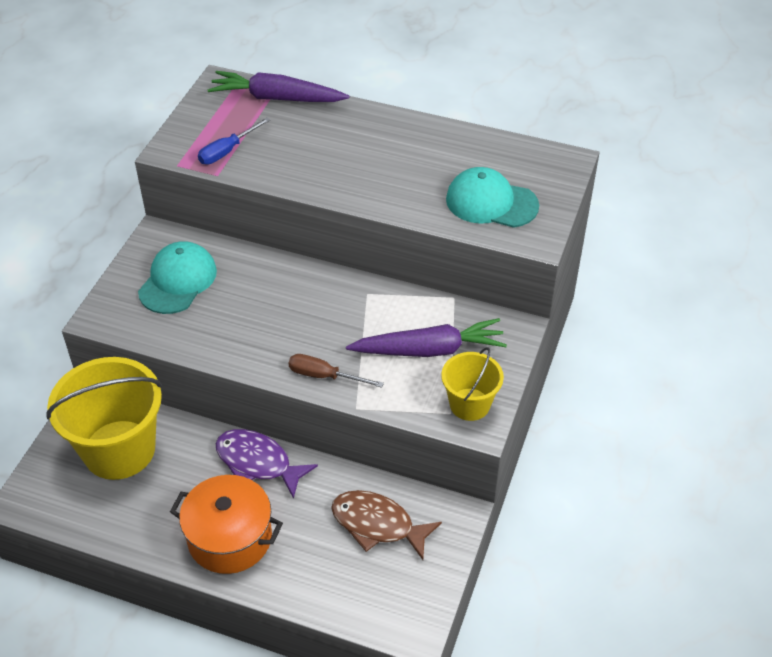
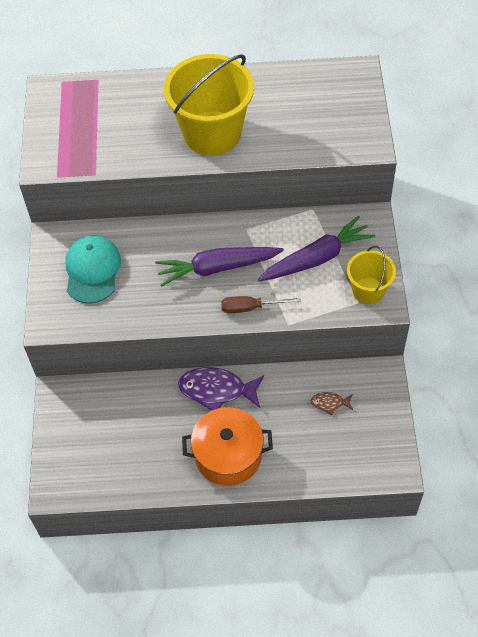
camera: 20 degrees left, 10 degrees up
(119, 449) = (104, 420): yellow bucket -> yellow bucket (212, 133)
(227, 151) = (90, 150): blue screwdriver -> none
(277, 98) = (103, 89): purple carrot -> purple carrot (217, 268)
(378, 524) = (330, 403): brown fish -> brown fish, size x0.49
(491, 202) = (321, 126): turquoise cap -> none

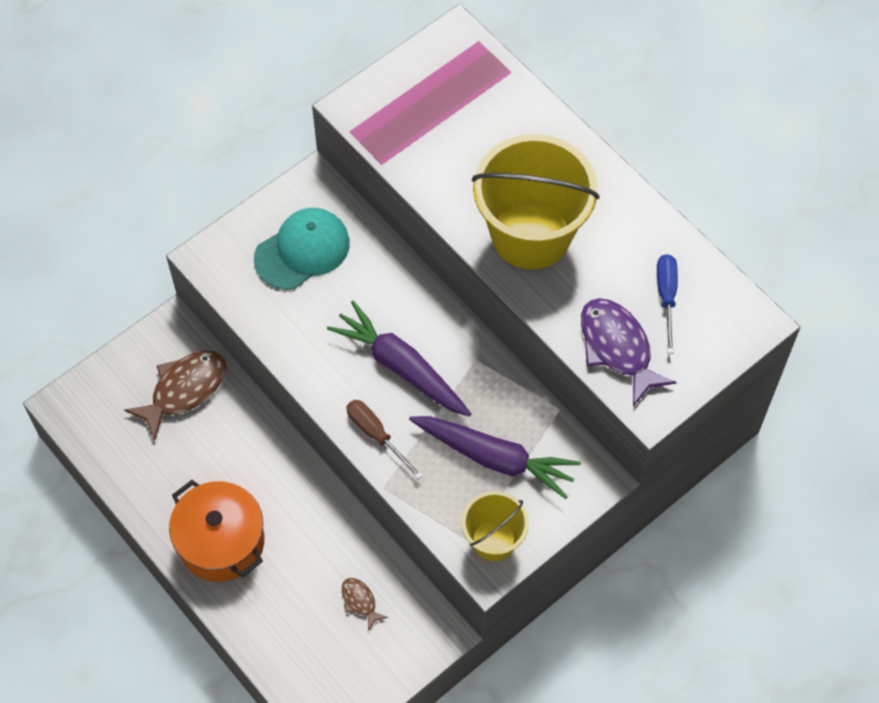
camera: 50 degrees right, 5 degrees up
(107, 412) = (184, 390): none -> brown fish
(217, 390) = (290, 476): purple fish -> purple fish (617, 348)
(309, 98) = (666, 297): none -> blue screwdriver

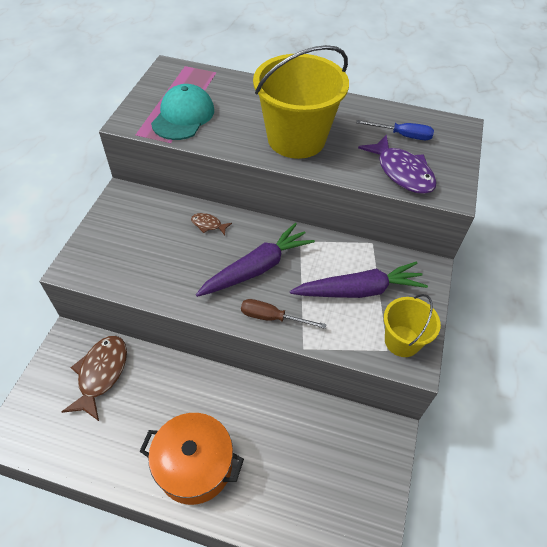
camera: 35 degrees left, 10 degrees down
(302, 250) = (140, 233): turquoise cap -> turquoise cap (183, 116)
(360, 601) = (323, 446): brown fish -> brown fish (208, 225)
(401, 367) = (257, 268): purple carrot -> purple carrot turned 135 degrees clockwise
(617, 348) = (402, 172): purple fish -> purple fish turned 150 degrees counterclockwise
(666, 297) = (402, 135): blue screwdriver -> blue screwdriver turned 135 degrees clockwise

